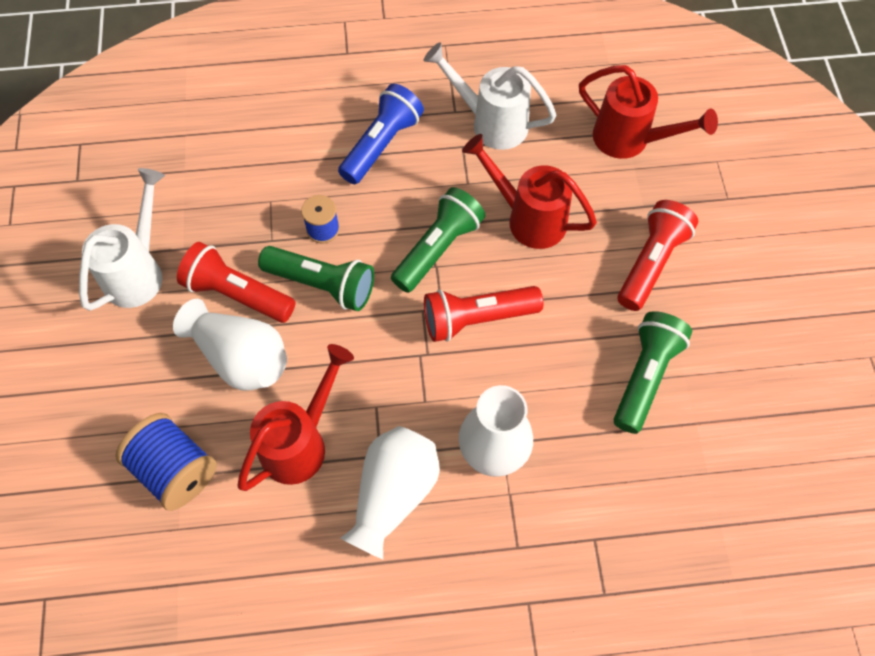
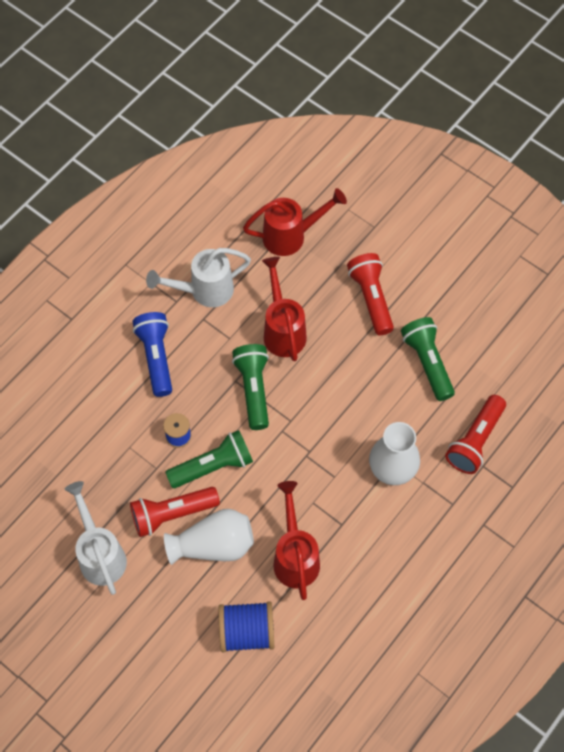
camera: 45 degrees left, 0 degrees up
(393, 494) = (369, 536): white vase -> none
(477, 319) = (314, 409): red flashlight -> red flashlight (475, 441)
(527, 218) = (283, 330): red watering can -> red watering can turned 90 degrees clockwise

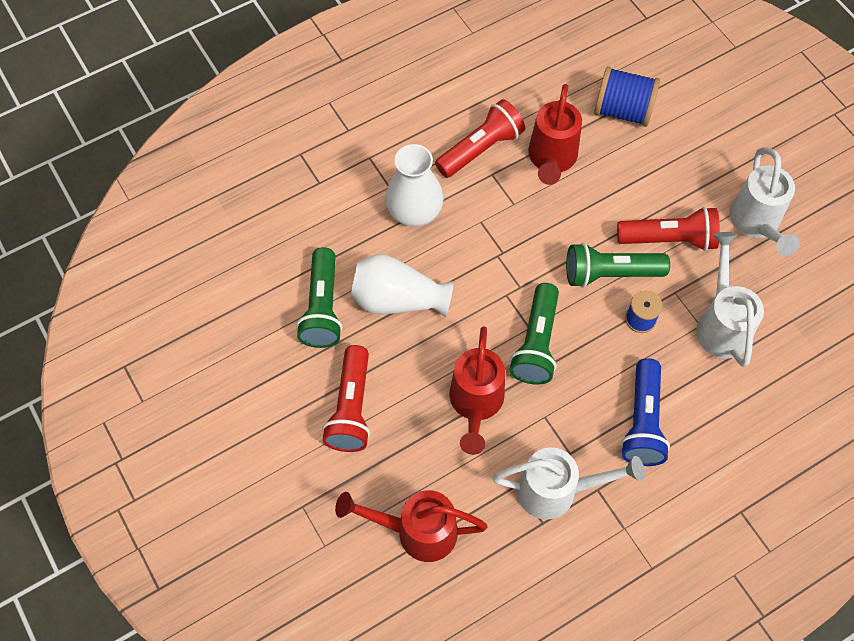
camera: 160 degrees left, 0 degrees up
(113, 454) = (721, 323): none -> white watering can
(214, 545) = (632, 196): white vase -> white vase (397, 299)
(475, 441) = (314, 208): red flashlight -> red flashlight (481, 149)

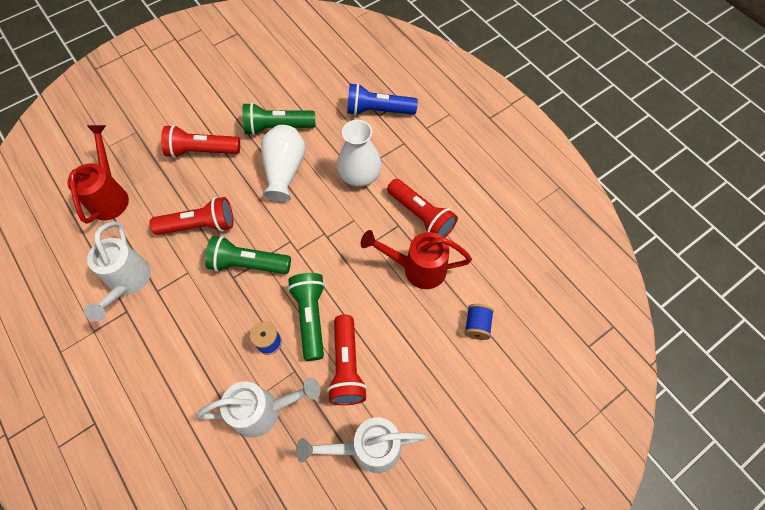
camera: 85 degrees right, 0 degrees up
(475, 405) = (199, 225): red watering can -> red flashlight
(622, 110) = (477, 325): blue spool -> blue spool, size x0.59
(642, 422) = (178, 344): blue flashlight -> blue flashlight (378, 110)

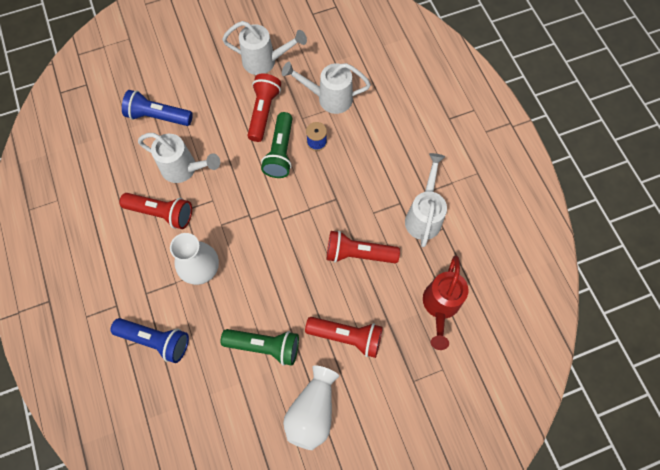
camera: 165 degrees left, 5 degrees up
(248, 264) = (321, 207): green flashlight -> none
(284, 170) = (269, 291): white vase -> white vase (312, 411)
(416, 268) = (184, 169): red watering can -> white watering can
(421, 216) = (161, 213): red flashlight -> red flashlight turned 135 degrees clockwise
(477, 325) = (158, 116): blue spool -> blue flashlight

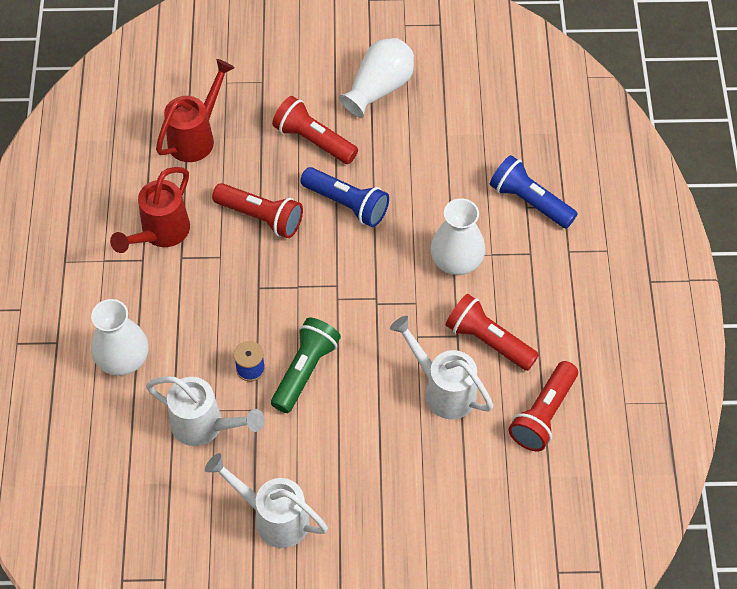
camera: 160 degrees left, 10 degrees down
(158, 116) = (460, 480): blue flashlight -> blue flashlight (347, 204)
(263, 112) = (306, 436): red flashlight -> red flashlight (543, 414)
(265, 346) = (408, 159): green flashlight -> none
(401, 122) = (123, 358): none -> white vase
(424, 215) = (160, 234): white watering can -> red watering can

